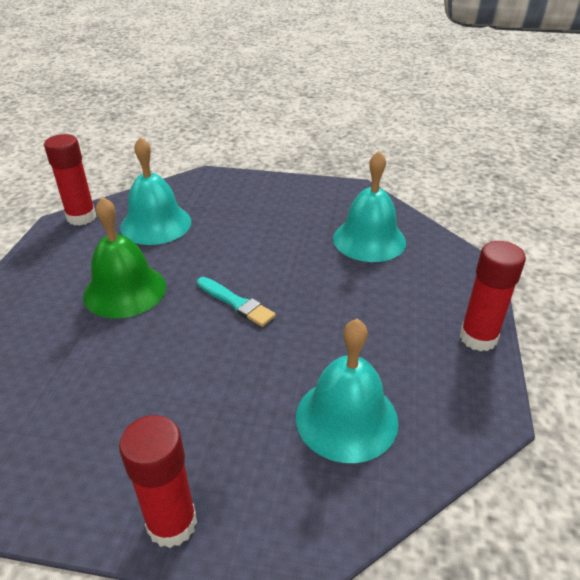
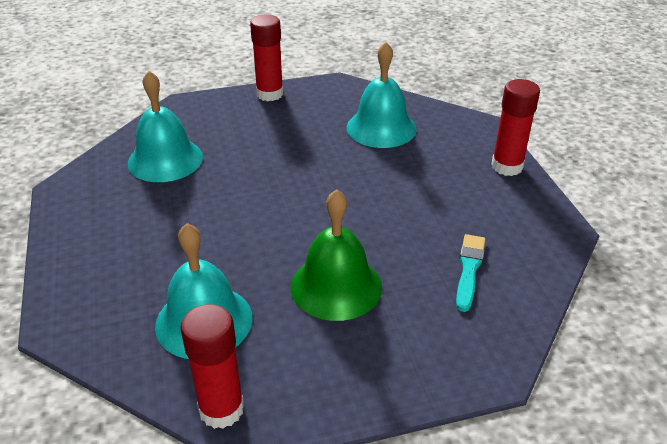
camera: 115 degrees left, 0 degrees up
(236, 303) = (305, 207): turquoise brush -> turquoise brush (469, 269)

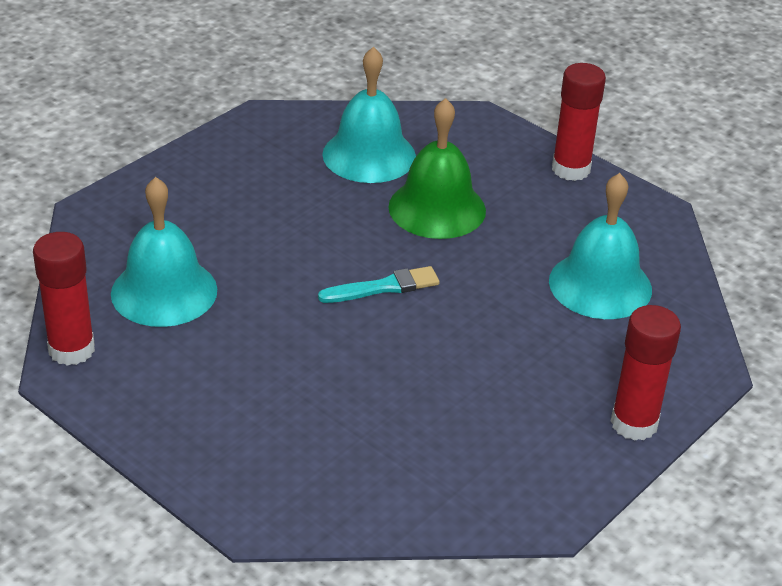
camera: 55 degrees right, 0 degrees up
(336, 286) = (283, 358): green bell -> green bell (437, 208)
(469, 269) = (397, 450): turquoise brush -> turquoise brush (383, 287)

